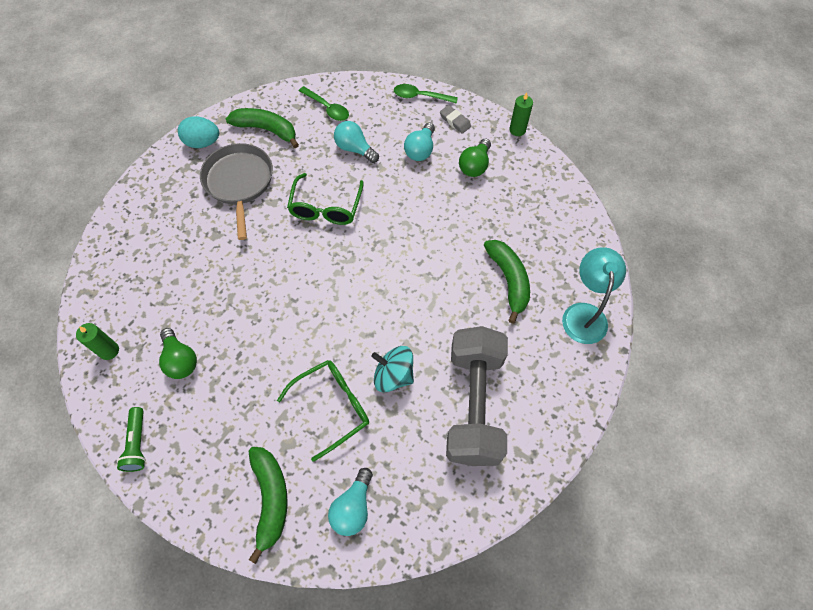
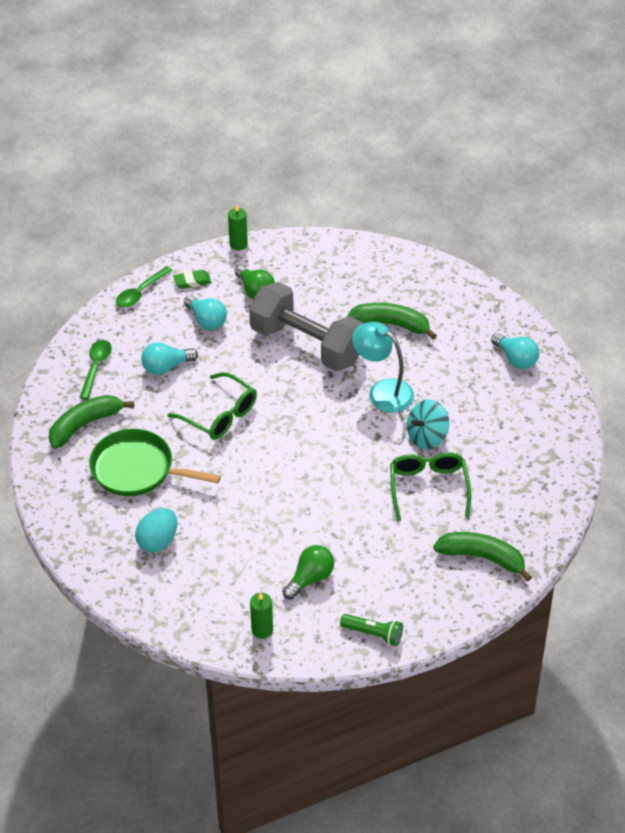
camera: 60 degrees left, 15 degrees down
(180, 360) = (310, 578): green light bulb -> green light bulb turned 45 degrees counterclockwise
(203, 143) = (60, 481): turquoise egg -> turquoise egg (158, 541)
(239, 182) = (137, 469): grey pan -> green pan
(327, 108) = (96, 367): green spoon -> green spoon turned 60 degrees counterclockwise
(353, 507) = (522, 507): turquoise light bulb -> turquoise light bulb (516, 359)
(455, 121) = (192, 281): grey eraser -> green eraser
(474, 404) = (486, 397): grey dumbbell -> grey dumbbell (307, 344)
(584, 314) = (455, 293): turquoise lamp -> turquoise lamp (382, 391)

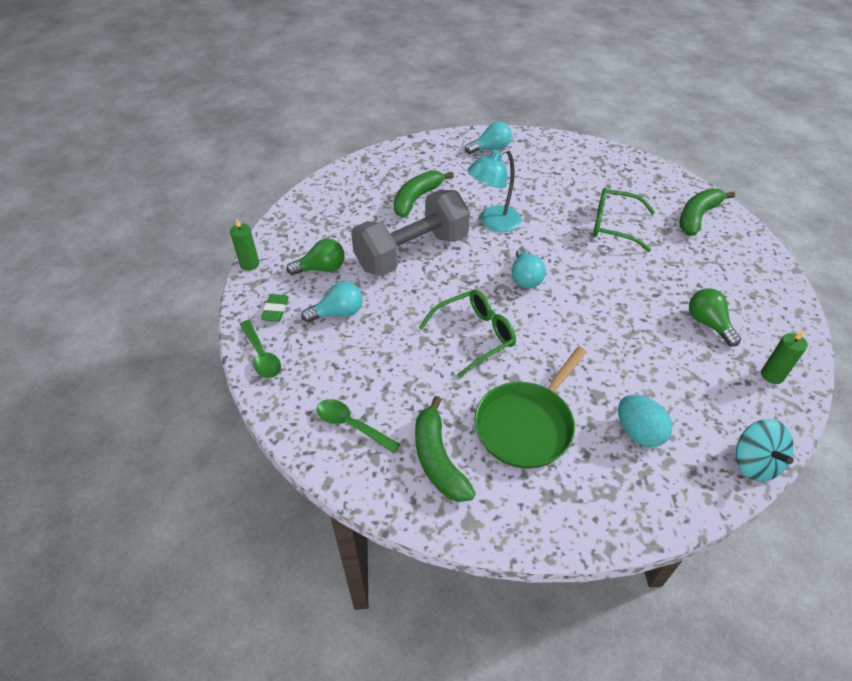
camera: 70 degrees left, 0 degrees up
(166, 367) = (385, 361): turquoise light bulb -> turquoise light bulb (525, 277)
(374, 634) = (779, 299): green flashlight -> none
(427, 437) = (556, 212): turquoise spinning top -> turquoise spinning top (754, 463)

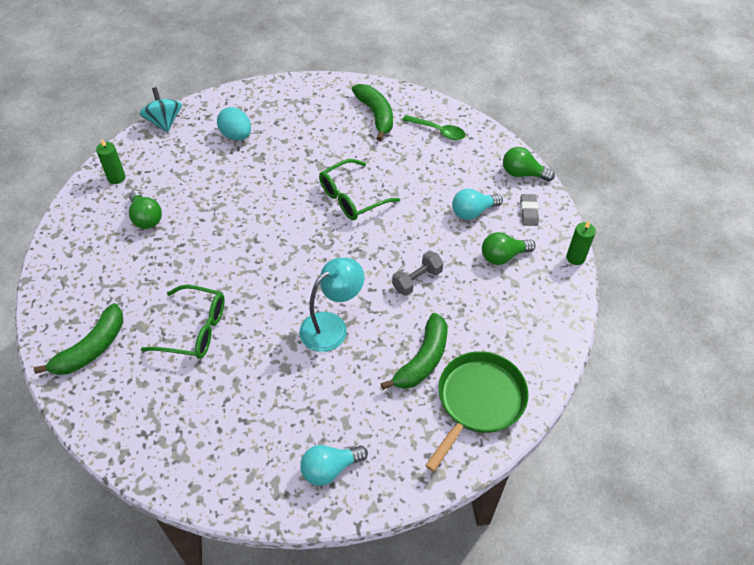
camera: 175 degrees right, 5 degrees up
(261, 355) = (522, 174): green spoon -> green light bulb
(275, 310) = (528, 212): green eraser -> grey eraser
(412, 252) = (417, 280): grey dumbbell -> grey dumbbell, size x0.45
(525, 277) = (303, 256): turquoise light bulb -> none
(526, 425) = (315, 136): green pan -> green pan (478, 401)

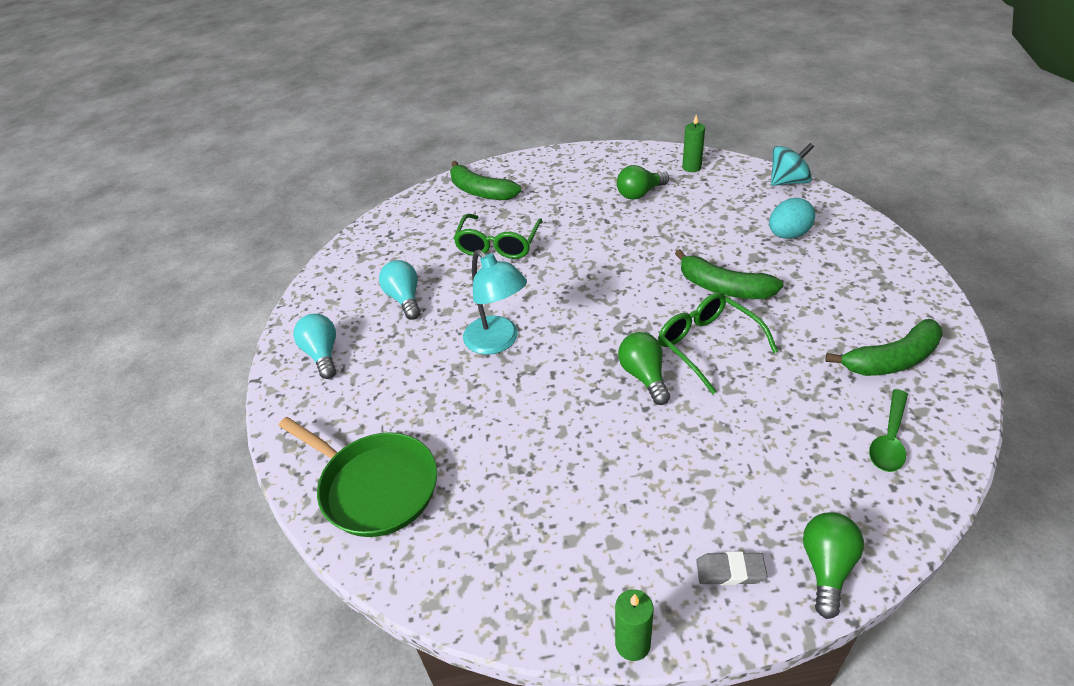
camera: 95 degrees right, 10 degrees down
(417, 280) = (569, 419): grey dumbbell -> none
(422, 360) = (443, 427): green banana -> green banana (723, 288)
(473, 212) = (711, 486): turquoise light bulb -> turquoise light bulb (404, 299)
(503, 256) = (623, 526): green light bulb -> green light bulb (644, 376)

